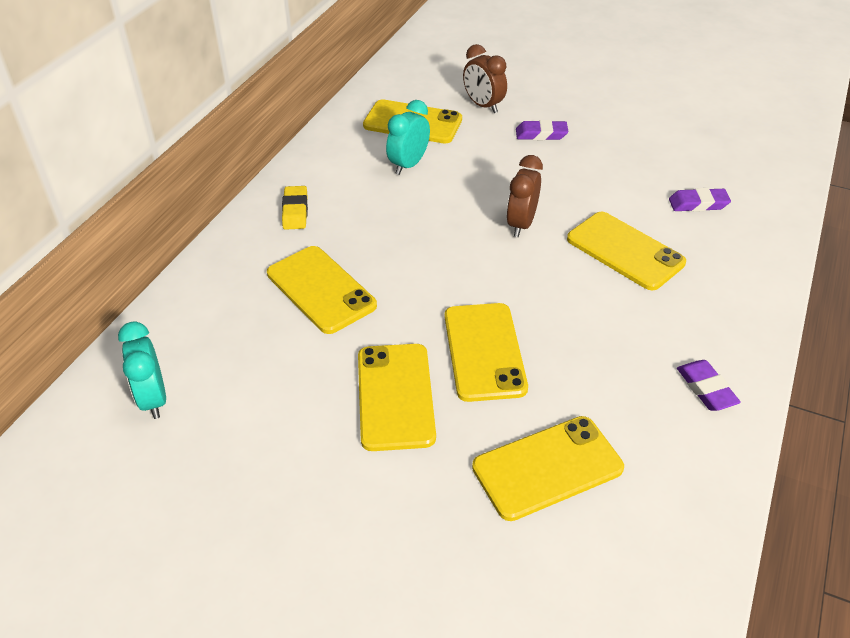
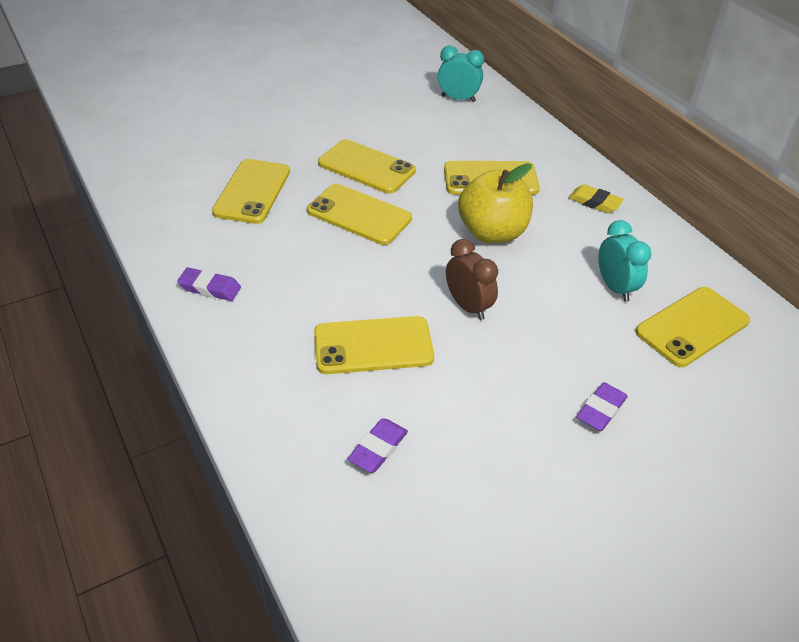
camera: 125 degrees right, 0 degrees up
(410, 251) = (492, 232): none -> yellow apple
(483, 105) = (695, 399): brown clock -> none

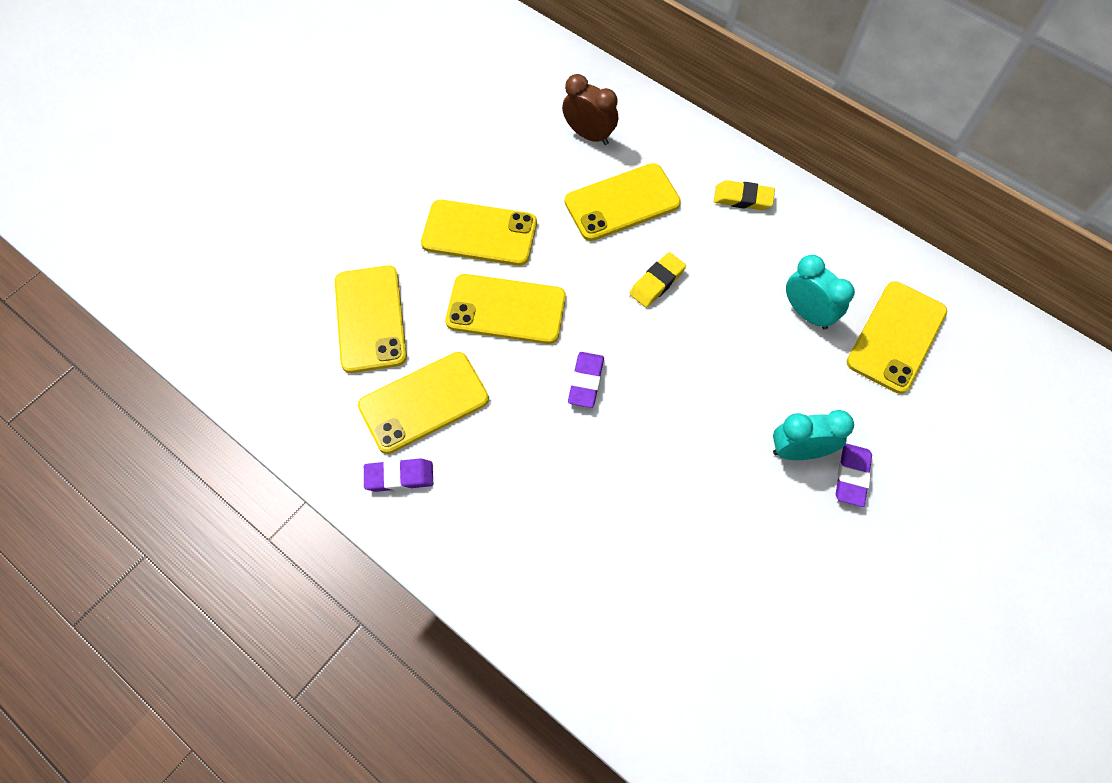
camera: 20 degrees left, 20 degrees up
(373, 345) = (606, 485): yellow phone -> yellow phone (424, 402)
(378, 448) = (670, 609): purple eraser -> purple eraser (586, 381)
(458, 99) = (531, 84): turquoise clock -> turquoise clock (799, 451)
(468, 306) = (676, 395): brown clock -> brown clock (589, 135)
(492, 232) = (657, 282): yellow apple -> yellow eraser

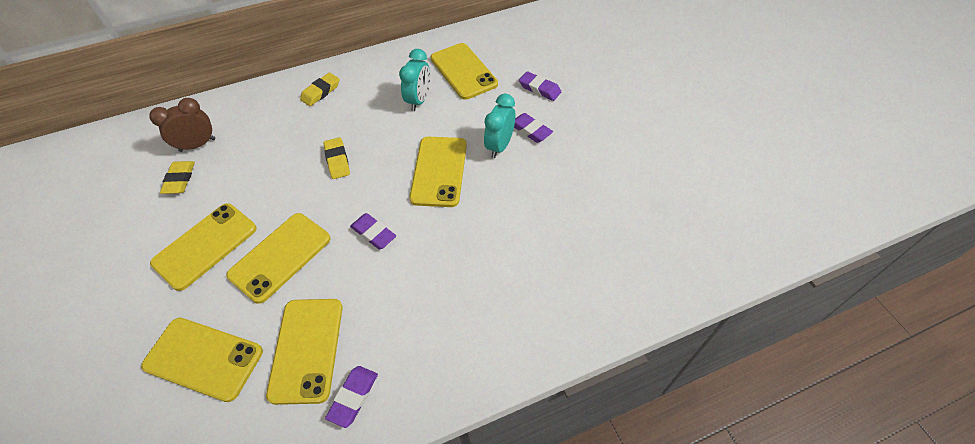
camera: 60 degrees left, 10 degrees down
(538, 153) = (180, 180): none -> yellow eraser
(622, 202) = (265, 151): yellow phone -> yellow phone (439, 171)
(807, 313) = (419, 100): turquoise clock -> turquoise clock turned 120 degrees clockwise
(936, 451) = (539, 89): none -> purple eraser

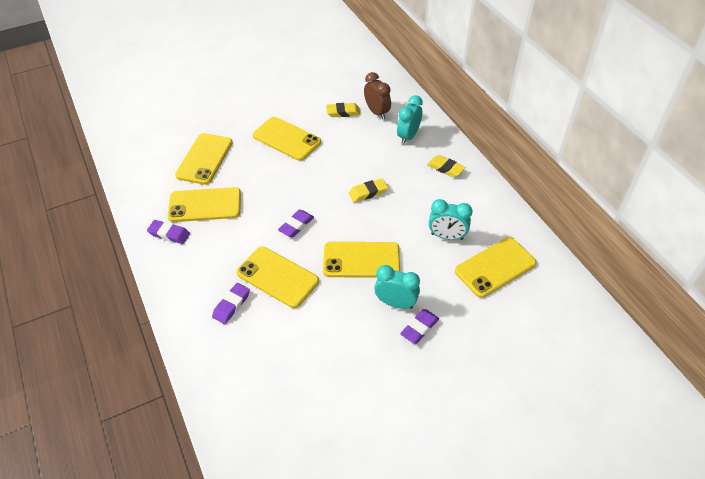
camera: 85 degrees right, 5 degrees down
(256, 118) = (408, 136): none -> turquoise clock
(280, 257) = (276, 178): yellow phone -> yellow phone (277, 277)
(539, 89) = (482, 335): purple eraser -> purple eraser (231, 305)

